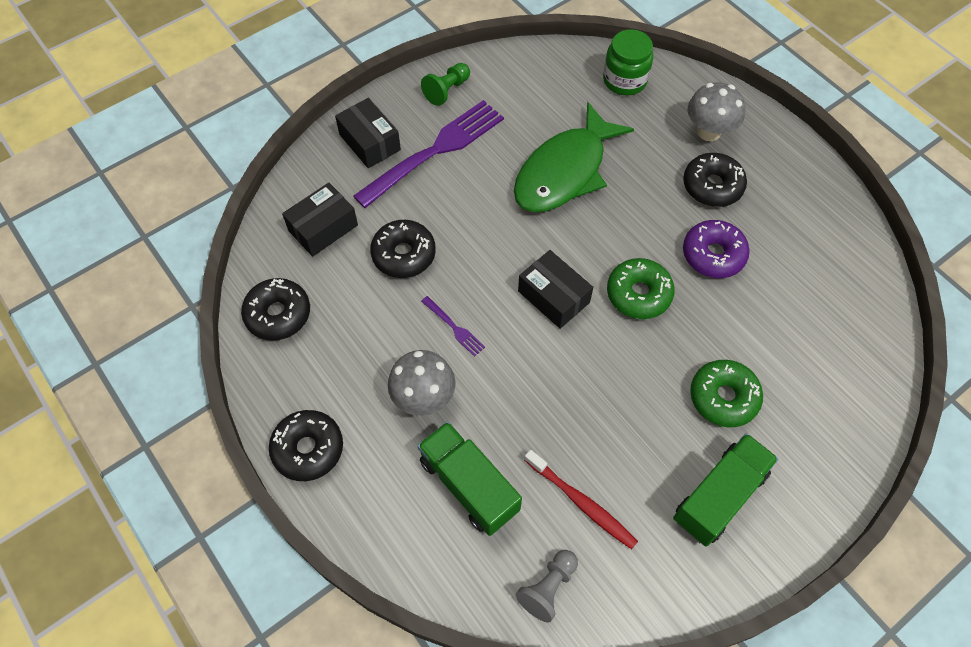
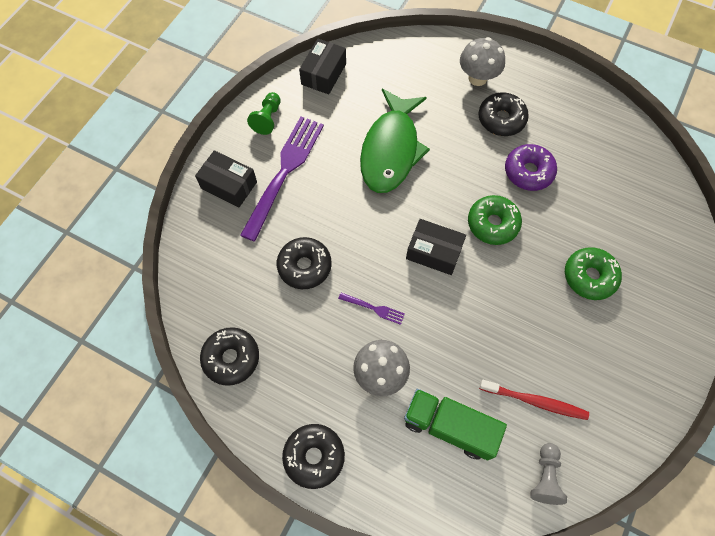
camera: 25 degrees left, 5 degrees up
(323, 228) = (229, 271): black box -> black box (323, 74)
(624, 80) = (397, 60): green jar -> none
(719, 496) = (623, 351): green truck -> none

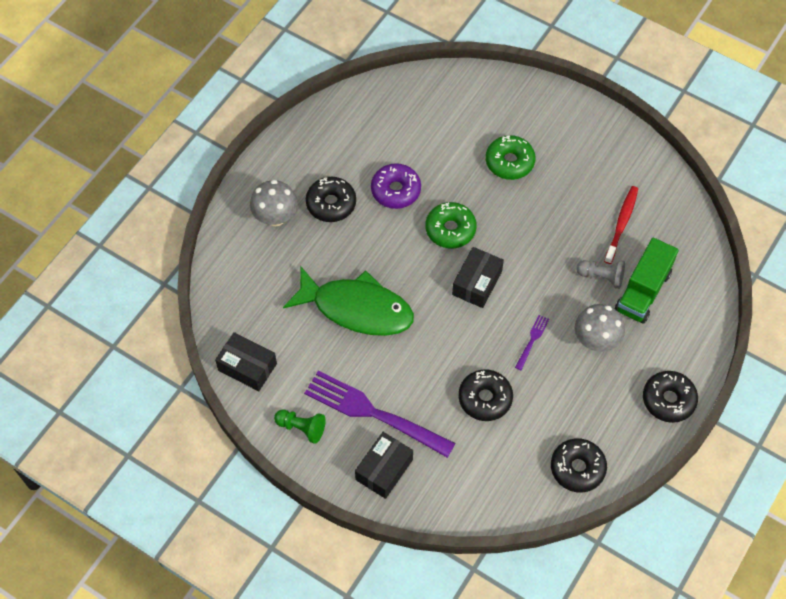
camera: 85 degrees left, 5 degrees down
(545, 477) = (683, 227): grey pawn -> grey pawn (601, 277)

